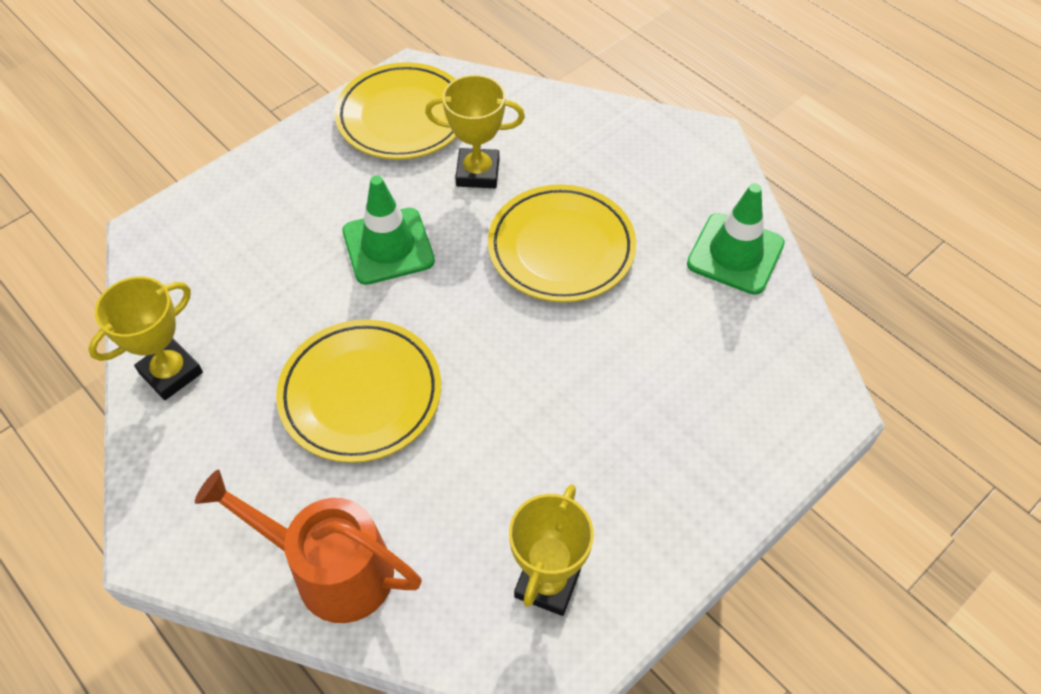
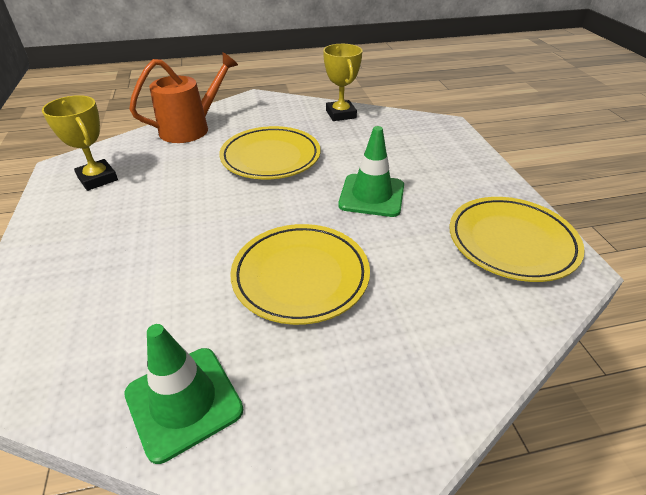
camera: 120 degrees right, 15 degrees down
(478, 173) = (418, 261): yellow trophy -> none

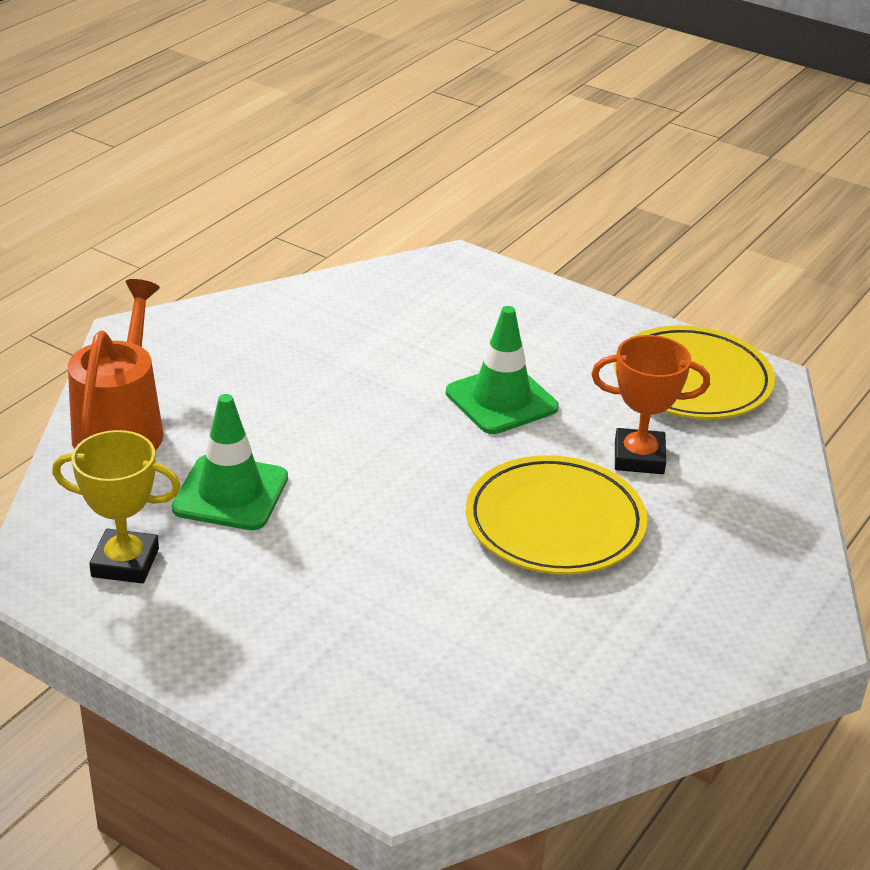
camera: 45 degrees left, 5 degrees down
(184, 401) = (614, 676): green traffic cone -> green traffic cone (230, 493)
(271, 157) = (311, 413): yellow plate -> none
(341, 114) = (303, 305): yellow trophy -> none
(409, 268) = (639, 457): none -> orange trophy

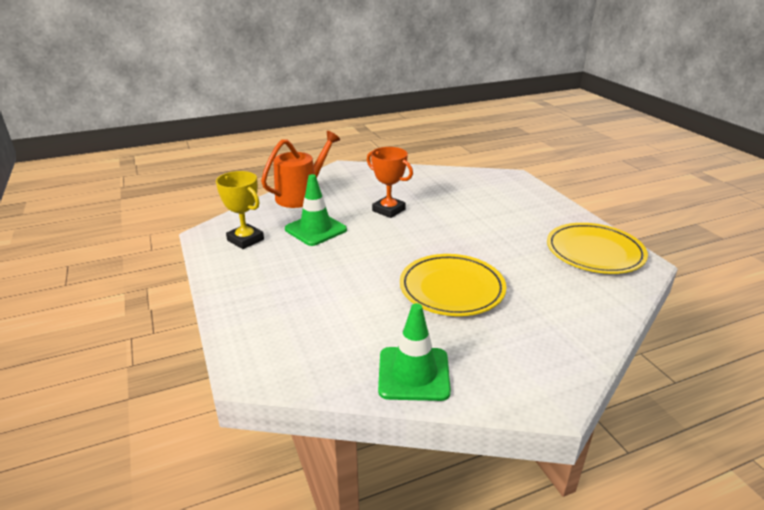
camera: 35 degrees right, 5 degrees down
(501, 400) = (478, 232): green traffic cone -> green traffic cone (413, 374)
(639, 457) = (528, 276): orange trophy -> orange trophy (388, 210)

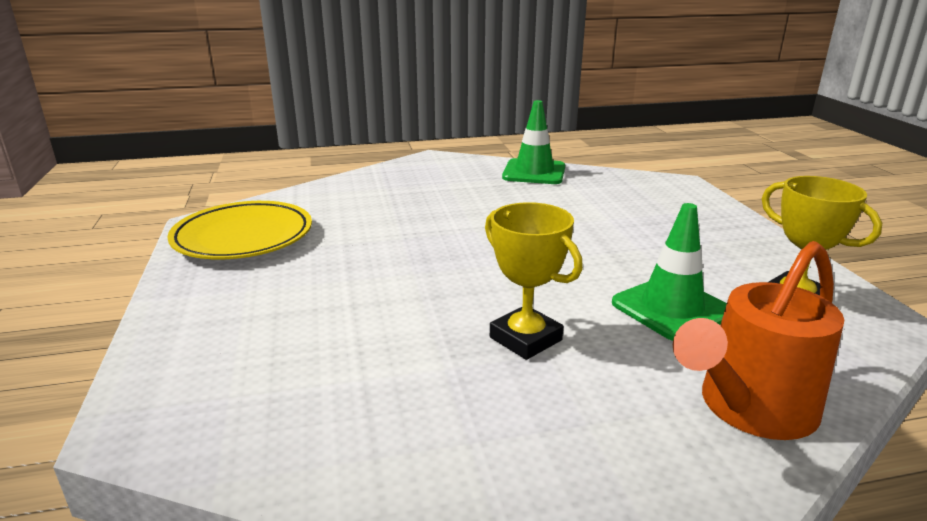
camera: 170 degrees left, 5 degrees down
(388, 210) = (525, 339): orange trophy -> yellow trophy
(451, 289) = (469, 217): yellow plate -> none

